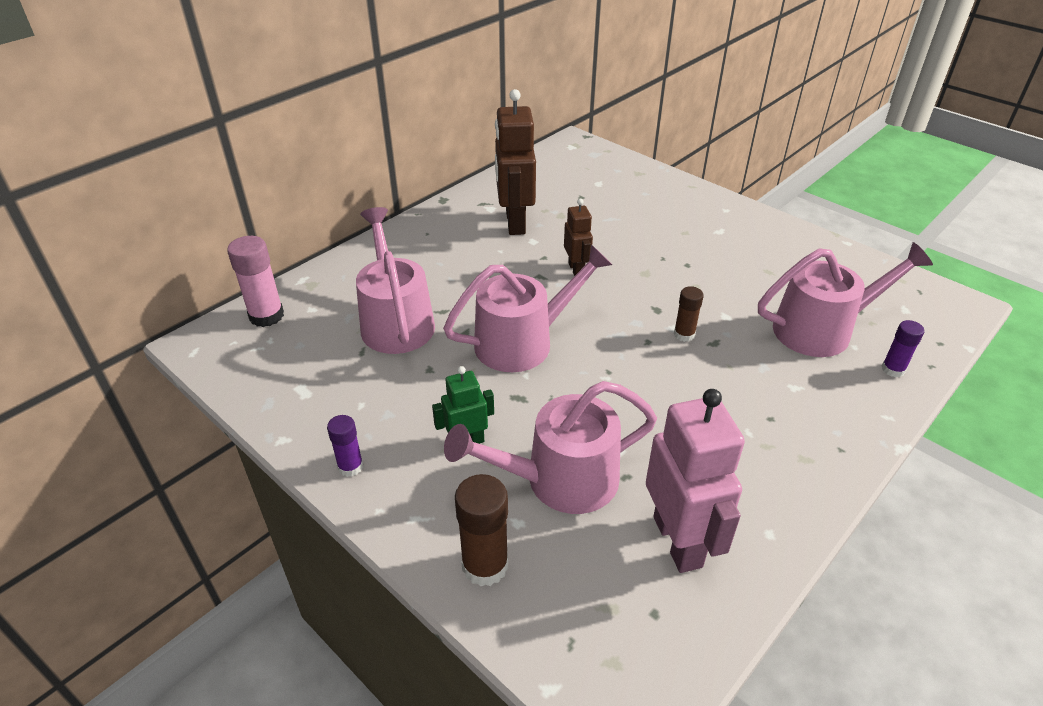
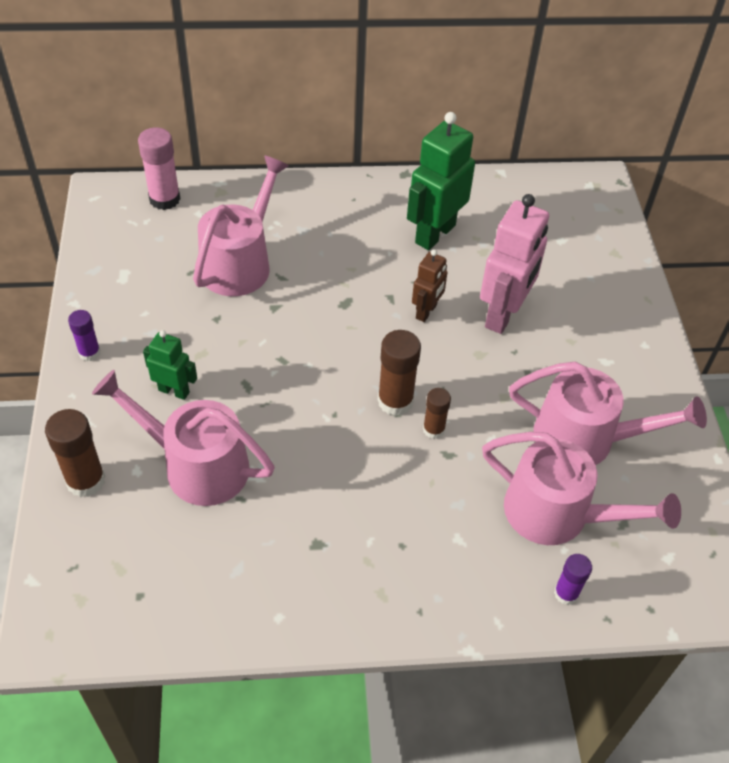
camera: 40 degrees right, 10 degrees up
(515, 222) = (434, 234): brown robot -> green robot
(523, 342) = (304, 344): pink watering can -> pink watering can (585, 438)
(635, 335) = (395, 401): none -> brown glue stick
(678, 541) = (213, 568): pink robot -> pink robot (503, 315)

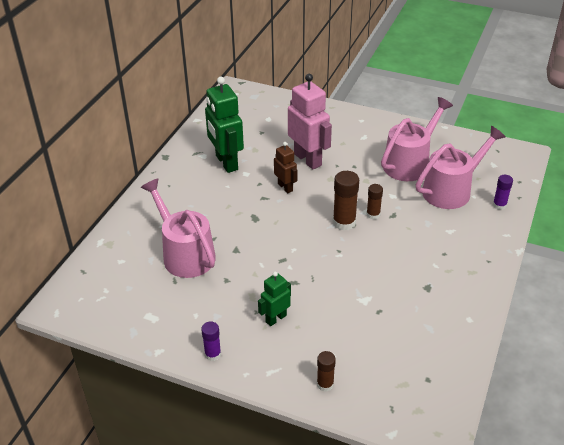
camera: 60 degrees left, 10 degrees down
(86, 480) = (325, 384): brown glue stick -> brown glue stick, size x0.61
(164, 199) = (92, 274): pink glue stick -> none
(196, 465) = (343, 324): pink watering can -> none

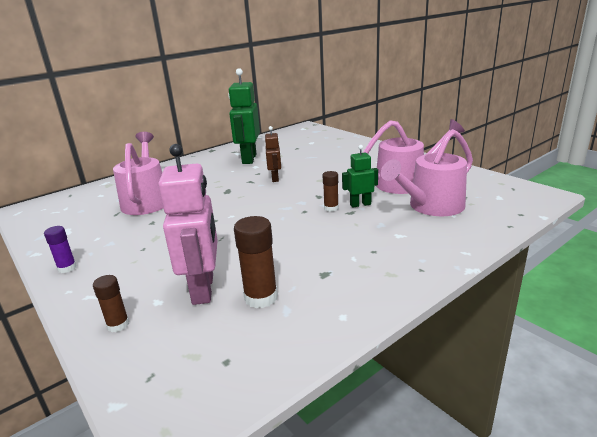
camera: 30 degrees right, 15 degrees down
(276, 318) = (151, 258): green robot -> green robot (360, 204)
(308, 159) = (314, 166): pink robot -> pink robot (203, 289)
(344, 222) = (297, 208): brown glue stick -> brown glue stick (261, 297)
(451, 190) = (431, 206): pink watering can -> pink watering can turned 150 degrees clockwise
(499, 205) = (478, 227): purple glue stick -> none

